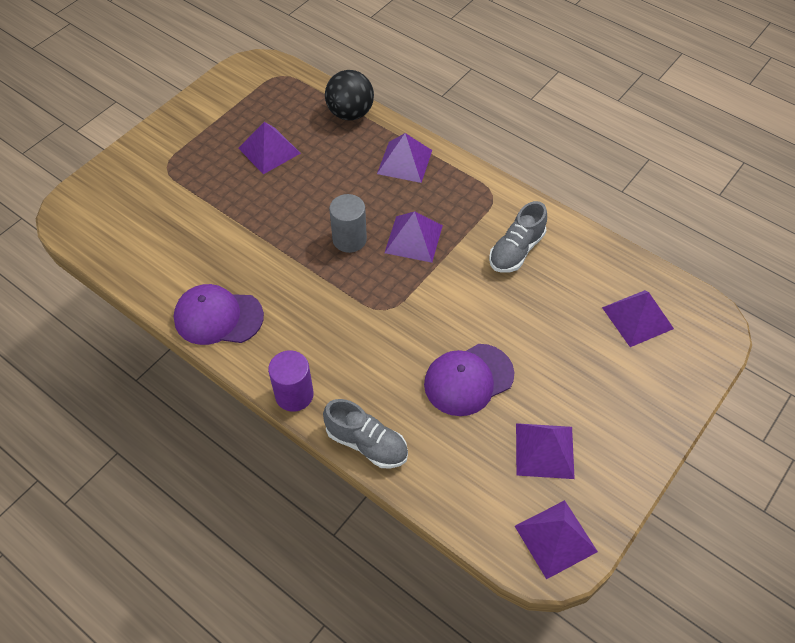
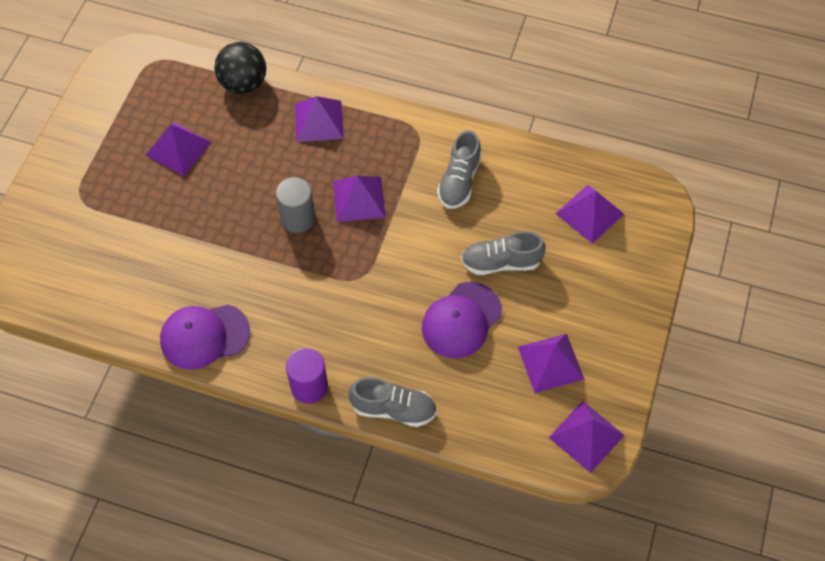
camera: 20 degrees left, 5 degrees up
(529, 337) = (501, 262): none -> grey shoe

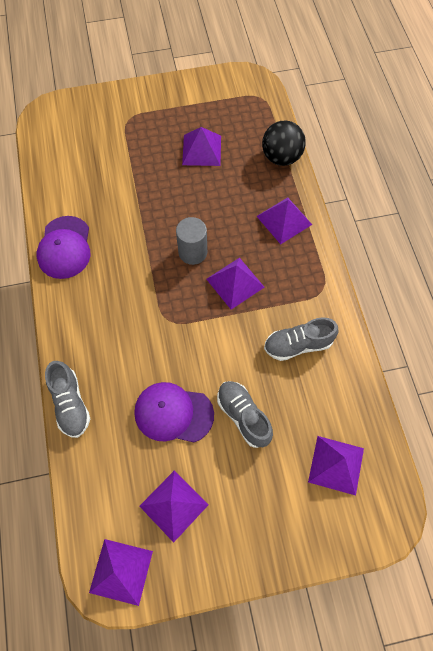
camera: 60 degrees right, 5 degrees up
(204, 336) = (65, 247): purple cap -> purple cap turned 135 degrees counterclockwise
(309, 386) = (59, 335): purple cylinder -> none

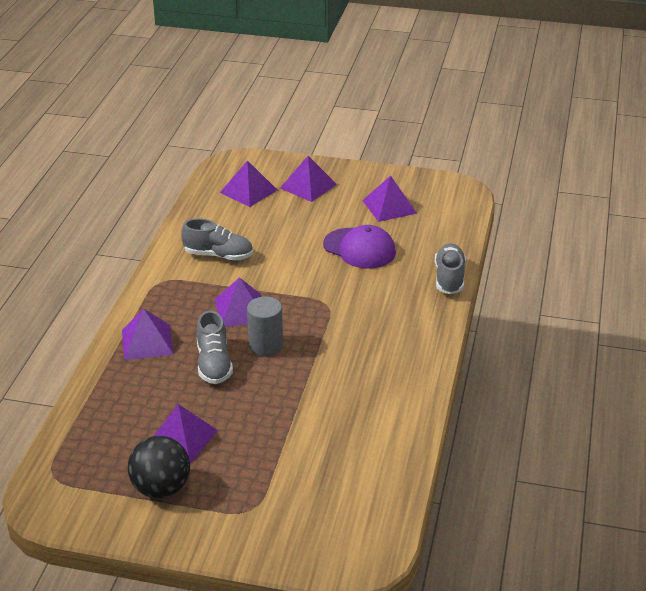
camera: 155 degrees left, 30 degrees down
(65, 247) = (405, 392): purple cap -> none
(121, 571) = (446, 191): purple pyramid -> purple pyramid (308, 186)
(243, 416) = (301, 231): grey shoe -> grey shoe (214, 364)
(281, 157) = (94, 399): black ball -> black ball (161, 488)

